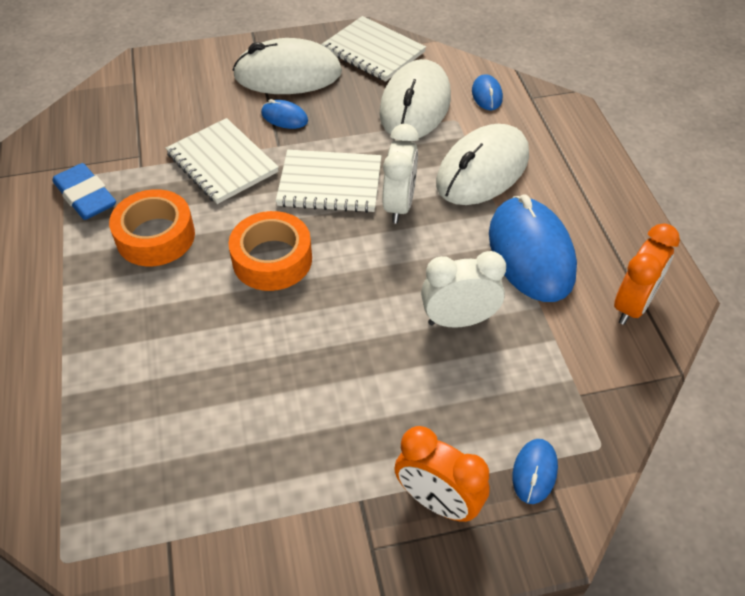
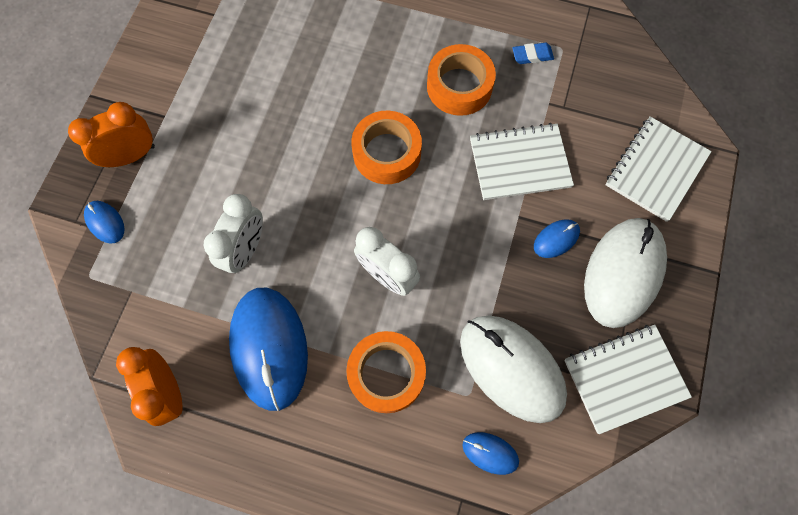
camera: 120 degrees right, 20 degrees up
(86, 197) = (532, 55): blue eraser -> blue eraser, size x0.57
(330, 183) = (446, 234): white notebook -> white notebook (656, 170)
(482, 170) = (386, 374): white mouse -> orange tape
(531, 253) = (269, 348): blue mouse -> blue mouse turned 60 degrees clockwise

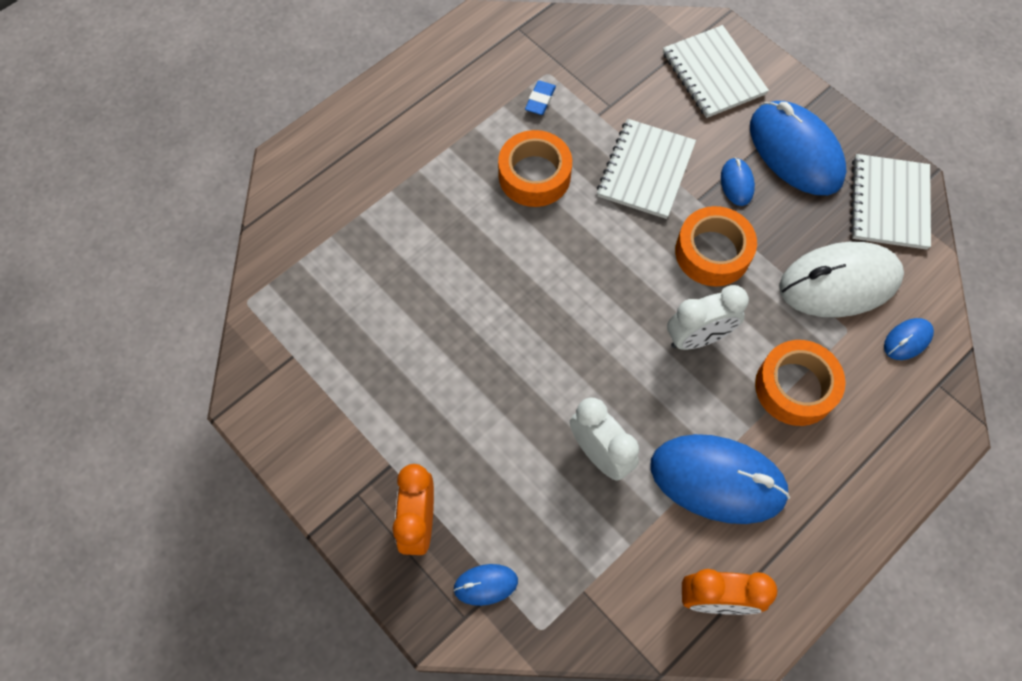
camera: 60 degrees left, 5 degrees down
(387, 153) = (568, 273): orange tape -> orange tape (712, 252)
(623, 273) = (795, 151): white mouse -> blue mouse

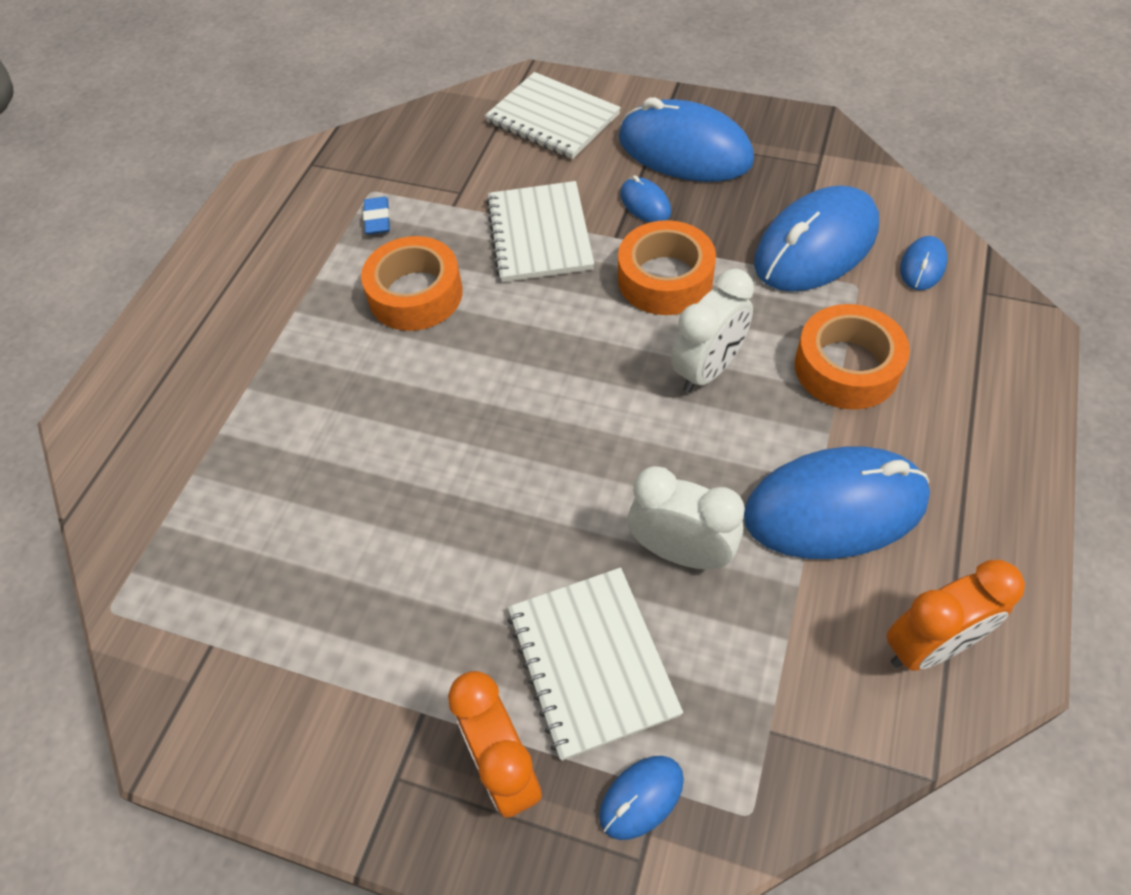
camera: 25 degrees left, 10 degrees down
(839, 282) = (815, 246): white mouse -> blue mouse
(889, 203) = (810, 154): white notebook -> white notebook (592, 662)

